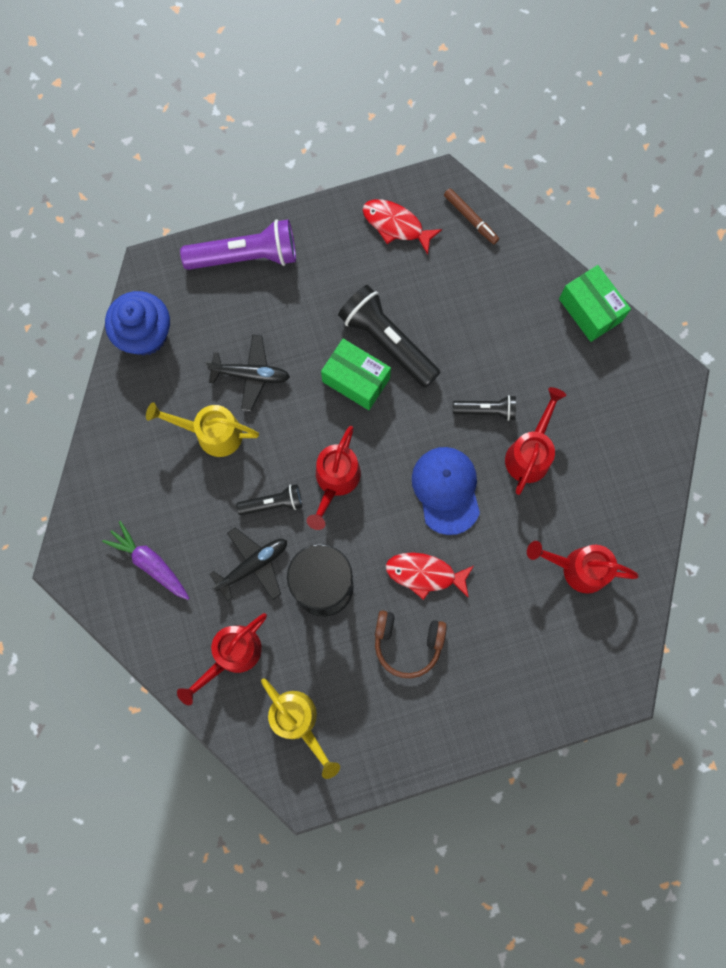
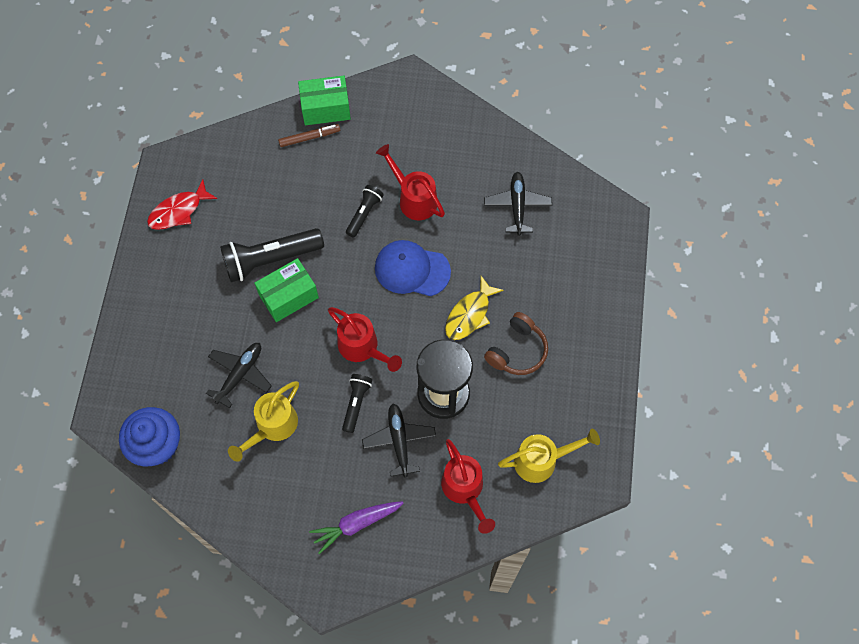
camera: 65 degrees left, 10 degrees down
(246, 256) = (136, 335): purple flashlight -> none
(424, 574) = (469, 314): red fish -> yellow fish
(470, 218) = (205, 156): brown marker -> brown marker (309, 137)
(578, 568) = (517, 206): red watering can -> black plane

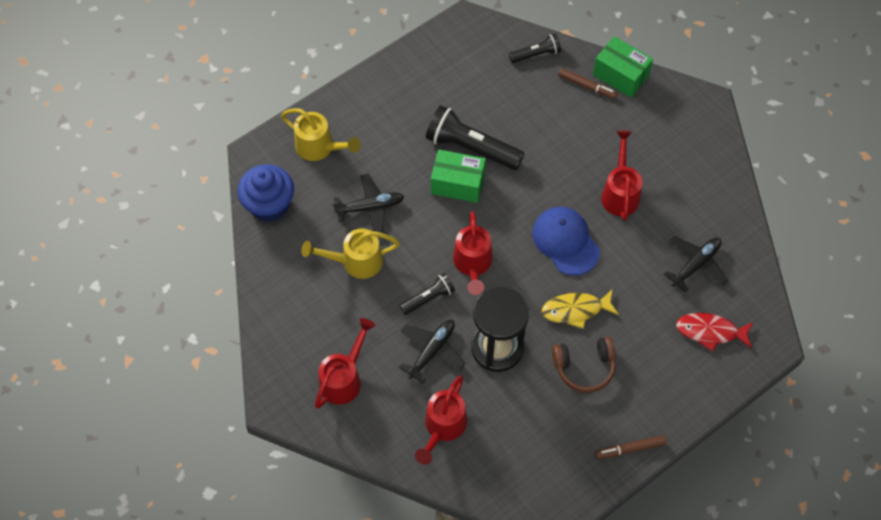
camera: 45 degrees right, 5 degrees down
(178, 211) = (442, 62): red fish -> red fish (710, 331)
(356, 524) = (344, 379): purple carrot -> red watering can
(364, 214) = (571, 172): black flashlight -> black flashlight (536, 54)
(541, 460) = (520, 460): yellow watering can -> yellow watering can (319, 147)
(605, 380) = (630, 449): none -> brown marker

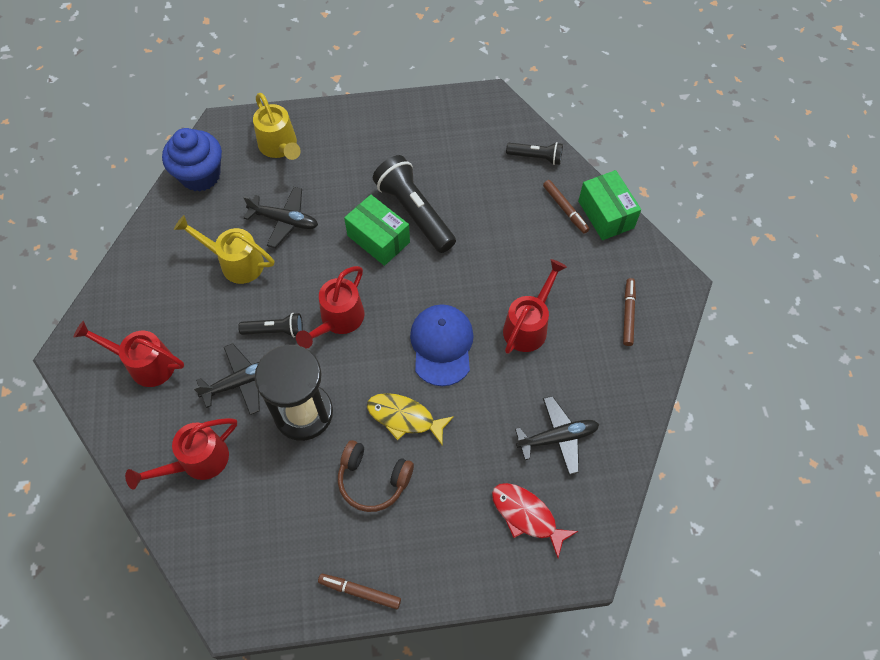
camera: 30 degrees right, 0 degrees up
(344, 379) = (145, 364): red watering can -> red watering can turned 135 degrees counterclockwise
(686, 146) = (628, 314): none -> brown marker

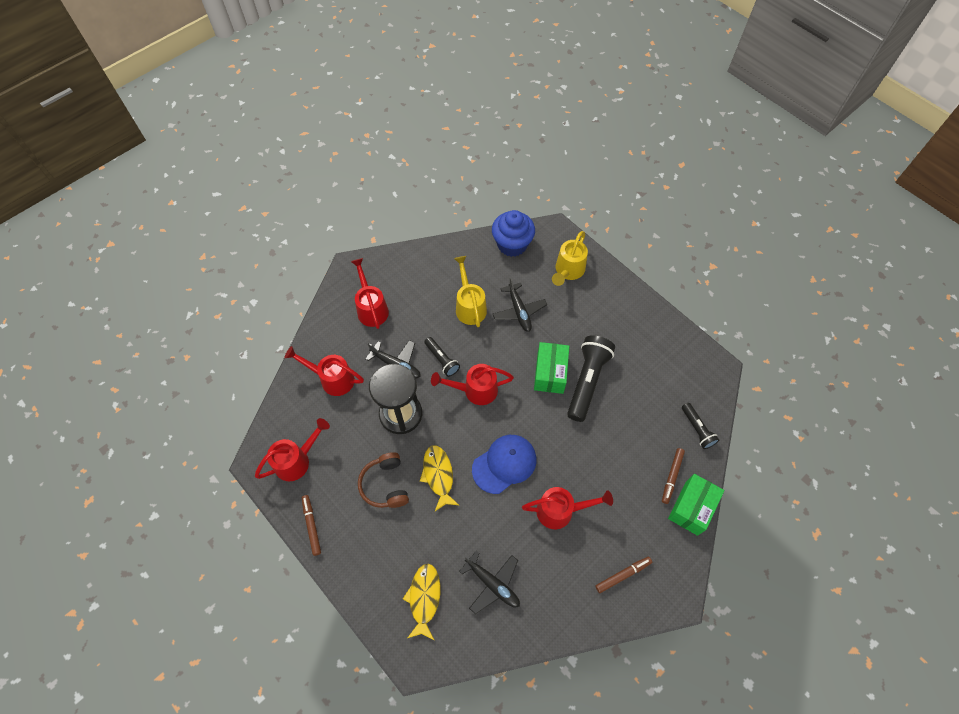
camera: 55 degrees right, 0 degrees up
(267, 564) = (296, 460): none -> red watering can
(527, 516) = (424, 598): red fish -> yellow fish

